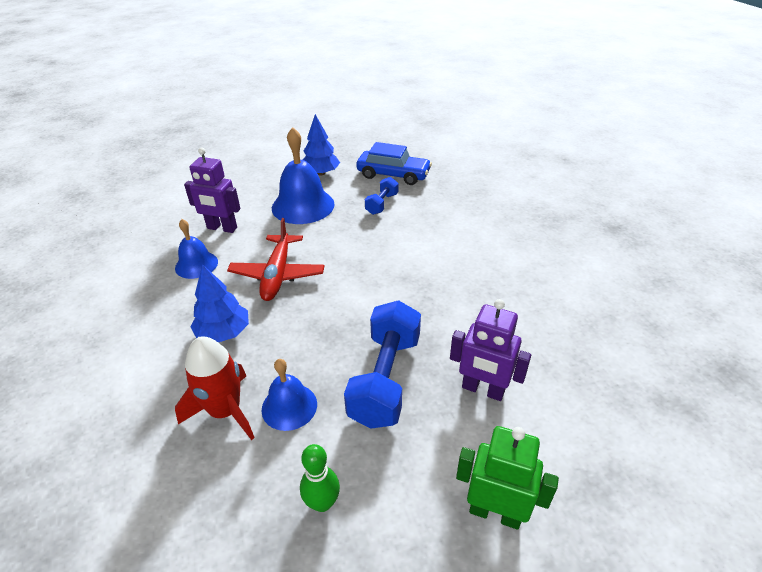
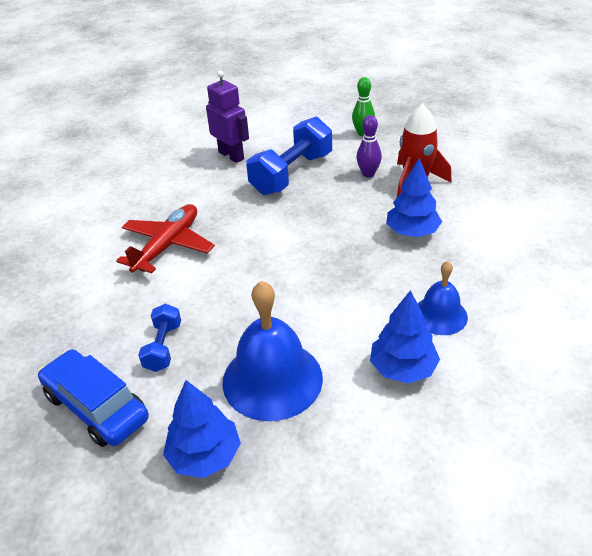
camera: 155 degrees left, 0 degrees up
(222, 228) = (402, 368): purple robot -> blue tree
(277, 275) = (345, 276): red plane -> red plane (168, 245)
(289, 406) = (368, 174): blue bell -> purple bowling pin
(382, 204) = (163, 347): blue dumbbell -> blue dumbbell turned 45 degrees counterclockwise
(495, 512) = (274, 115): green robot -> none

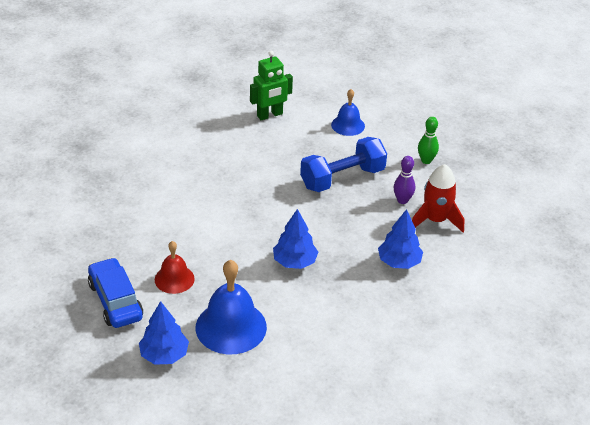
camera: 20 degrees right, 0 degrees up
(163, 347) = (174, 279): blue dumbbell -> red bell
(168, 245) = (215, 205): red plane -> none
(176, 142) = (270, 115): none -> green robot
(231, 155) = (306, 144): purple robot -> none
(402, 368) = (318, 354): blue tree -> blue tree (294, 262)
(440, 315) = (370, 330): blue bell -> blue bell (348, 125)

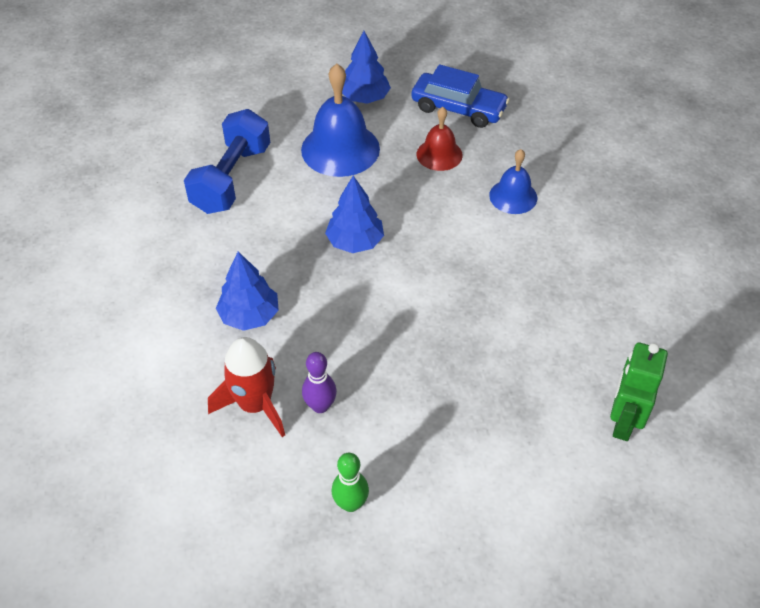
camera: 140 degrees right, 10 degrees up
(342, 178) = (422, 385): blue dumbbell -> blue dumbbell (231, 179)
(348, 125) = (514, 487): blue bell -> blue bell (513, 196)

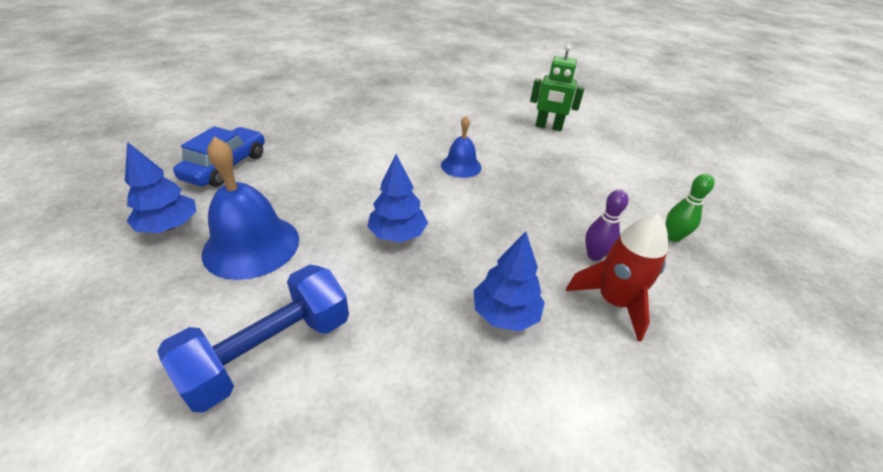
camera: 95 degrees left, 10 degrees down
(231, 179) = (270, 351): blue dumbbell -> blue dumbbell turned 60 degrees counterclockwise
(439, 154) = (287, 180): red bell -> none
(513, 196) = (352, 147): blue bell -> blue bell (461, 166)

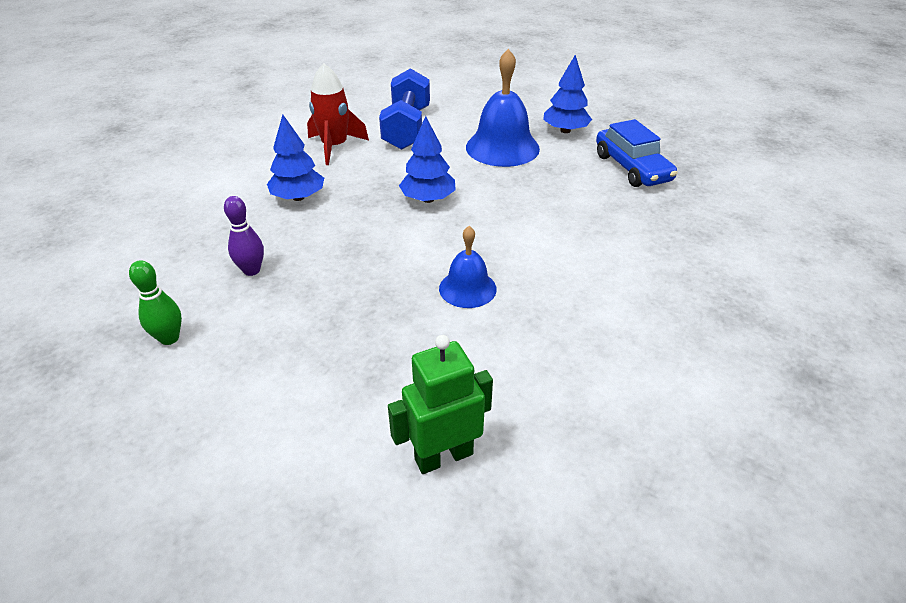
camera: 140 degrees right, 0 degrees up
(613, 301) = (220, 243): red rocket -> red rocket (335, 147)

